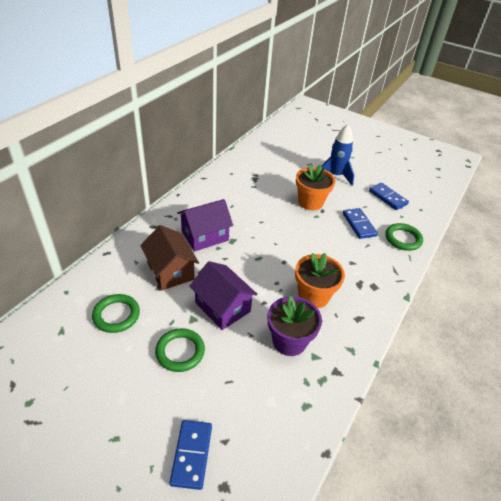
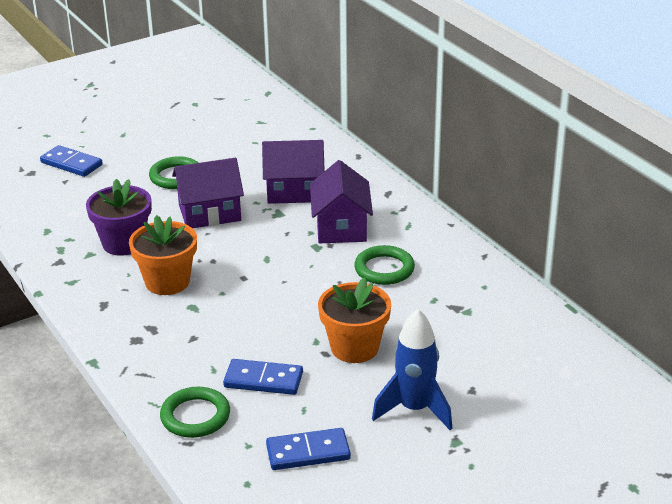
camera: 120 degrees right, 10 degrees down
(116, 315) = (255, 150): green ring -> green ring (384, 269)
(170, 271) = (294, 191): brown house -> purple house

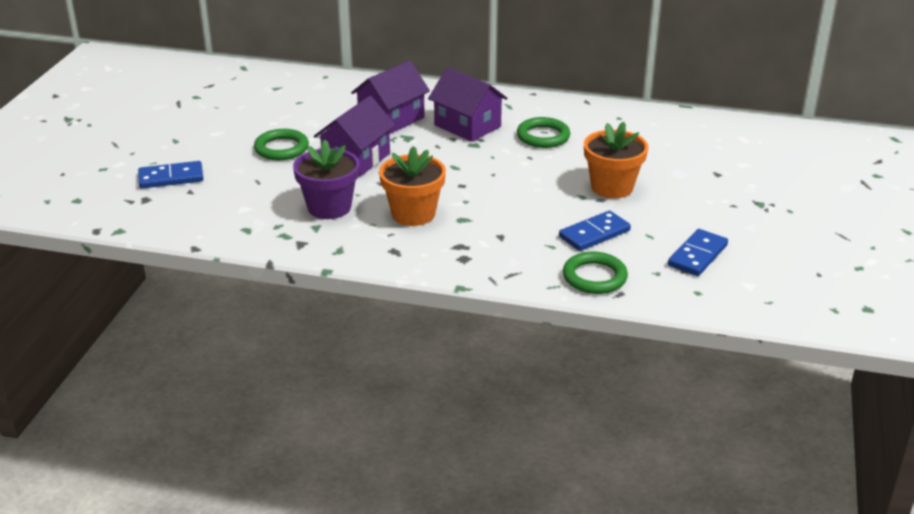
camera: 45 degrees left, 0 degrees up
(414, 409) = (708, 200): blue rocket -> none

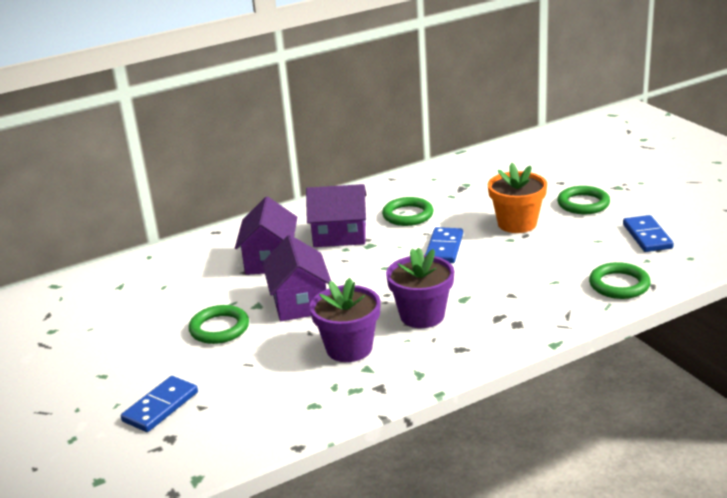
camera: 40 degrees left, 5 degrees down
(413, 214) = (422, 315): orange flower pot -> purple flower pot
(594, 234) = (565, 258): blue domino -> blue domino (444, 248)
(699, 201) = (583, 204): none -> green ring

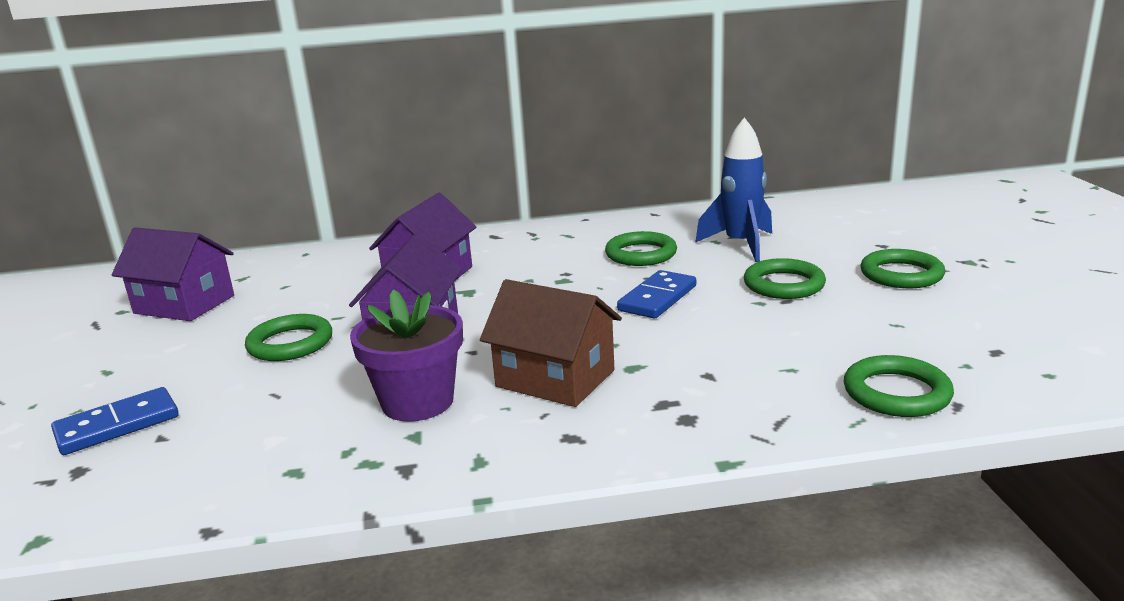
camera: 20 degrees right, 5 degrees down
(339, 235) = (536, 263): purple house -> purple house (184, 304)
(422, 315) = (555, 378): purple flower pot -> brown house
(470, 197) = (741, 245): none -> blue rocket
(517, 224) = (784, 284): orange flower pot -> green ring
(647, 236) = (984, 331): blue domino -> none

